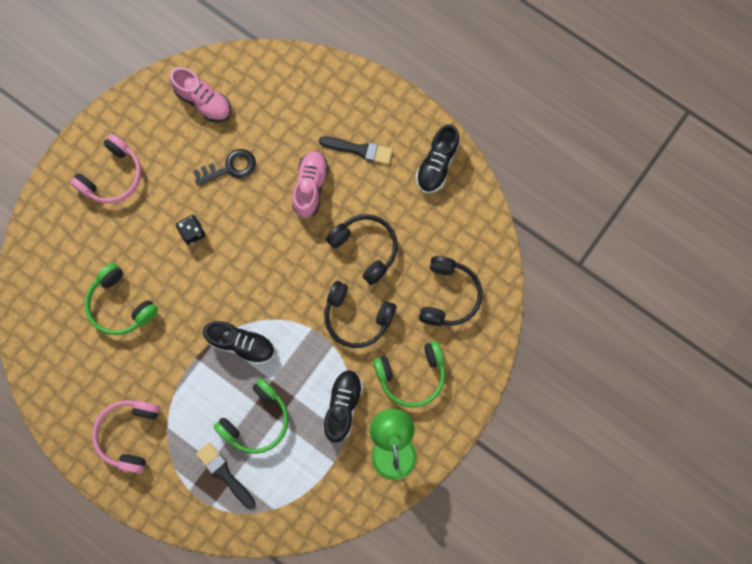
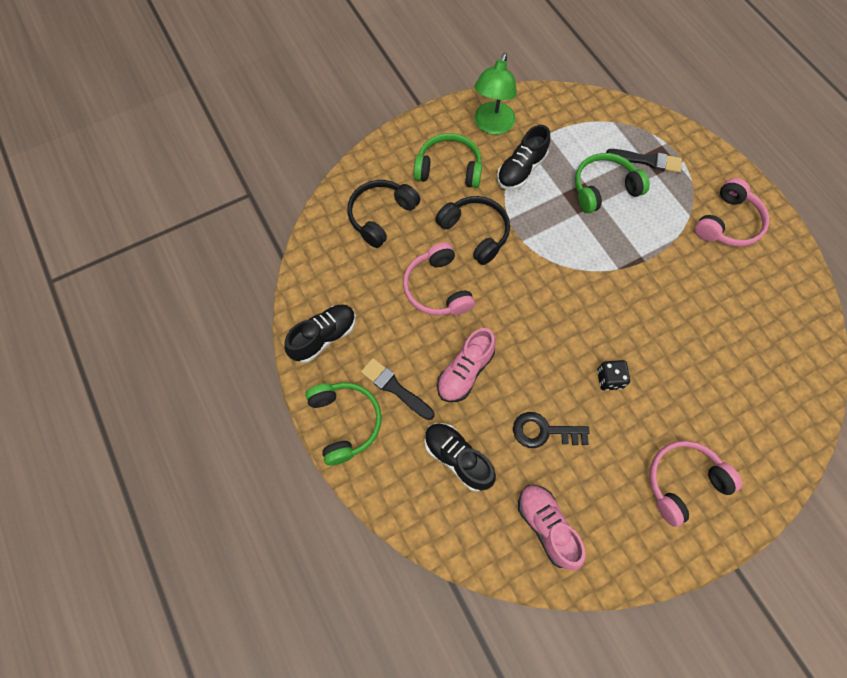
camera: 155 degrees left, 10 degrees down
(121, 305) = (708, 339): green headphones -> green headphones (345, 422)
(225, 473) = (647, 161): black brush -> black brush turned 60 degrees counterclockwise
(242, 344) = (595, 254): black shoe -> black shoe (457, 458)
(365, 248) = (437, 288): black headphones -> pink headphones

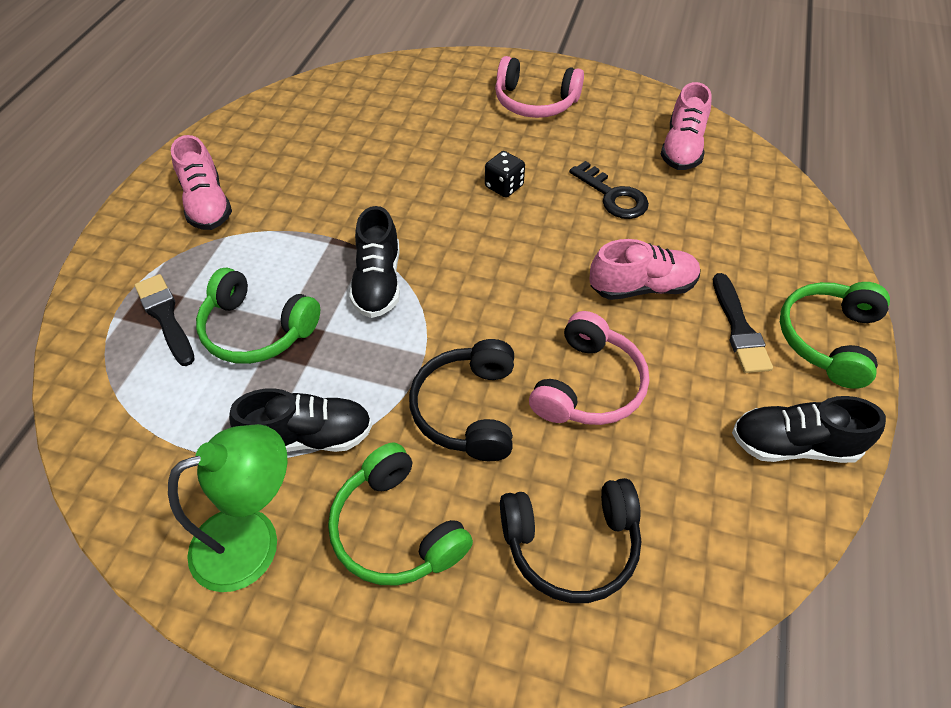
camera: 135 degrees left, 15 degrees down
(457, 458) = (721, 233): black shoe -> black shoe (378, 282)
(727, 223) = (207, 204): pink headphones -> pink shoe

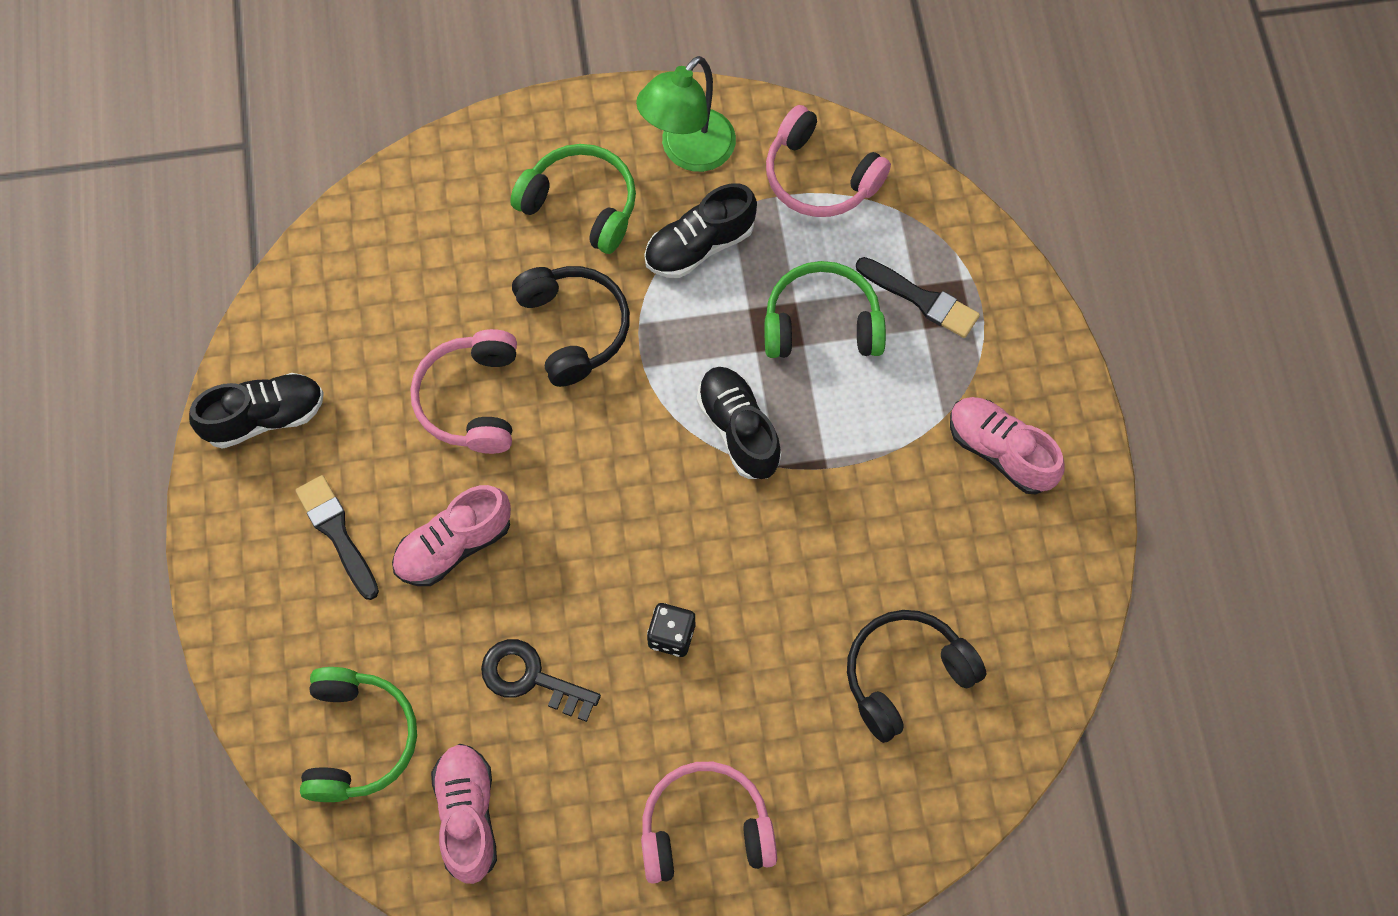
camera: 155 degrees right, 15 degrees up
(152, 455) = (820, 177): none -> pink headphones
(571, 544) = (436, 250): black headphones -> black headphones (905, 676)
(828, 339) = (241, 558): green headphones -> green headphones (358, 739)

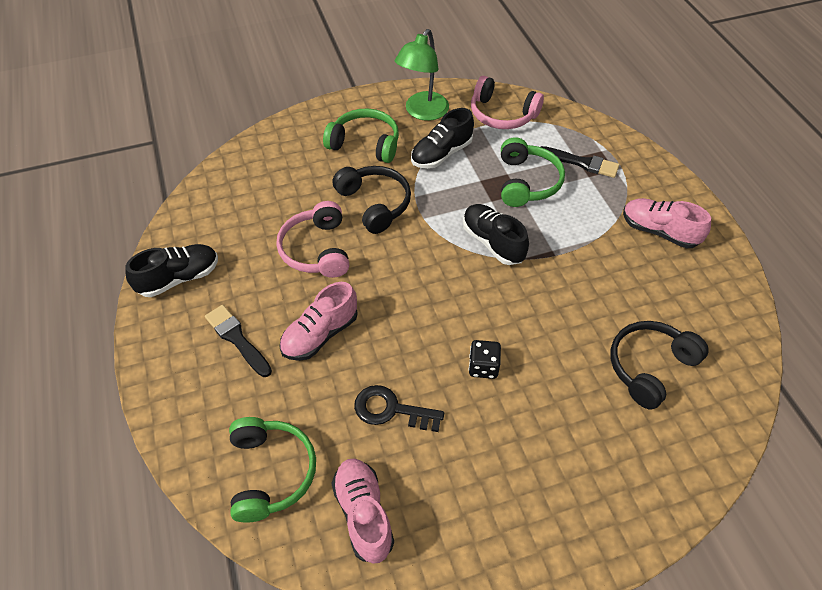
camera: 10 degrees left, 15 degrees down
(705, 829) = (544, 493): pink headphones -> none
(822, 324) = (526, 182): green headphones -> green headphones turned 105 degrees clockwise

